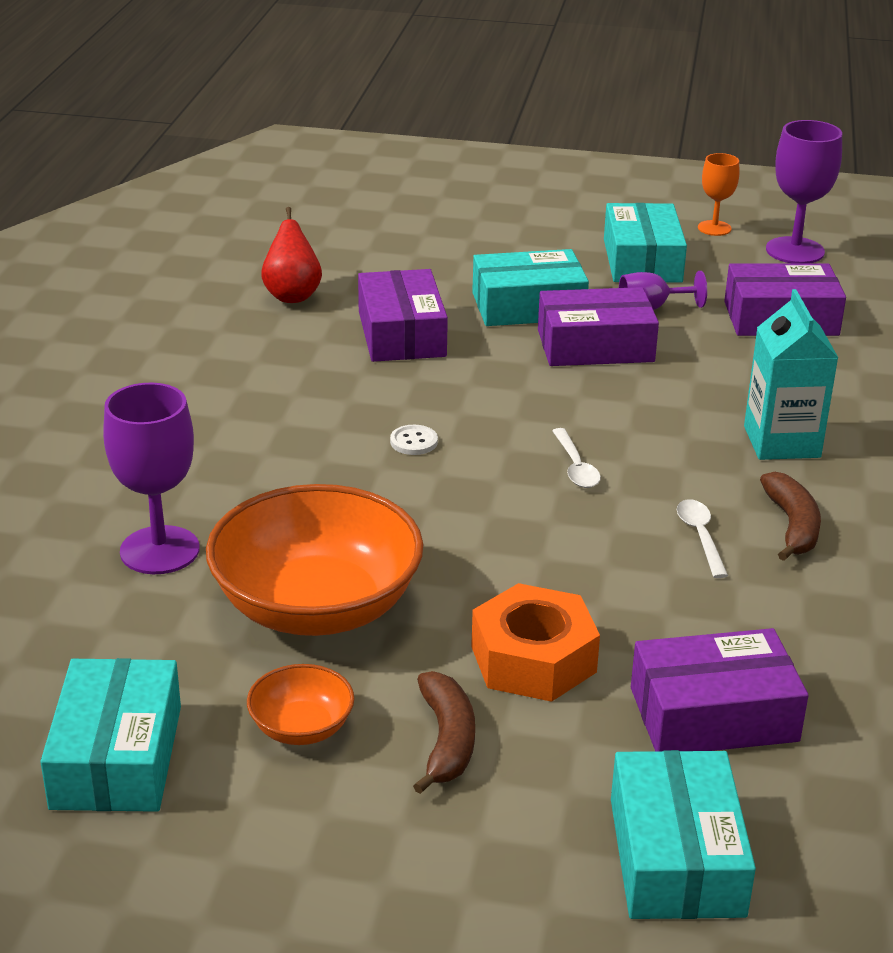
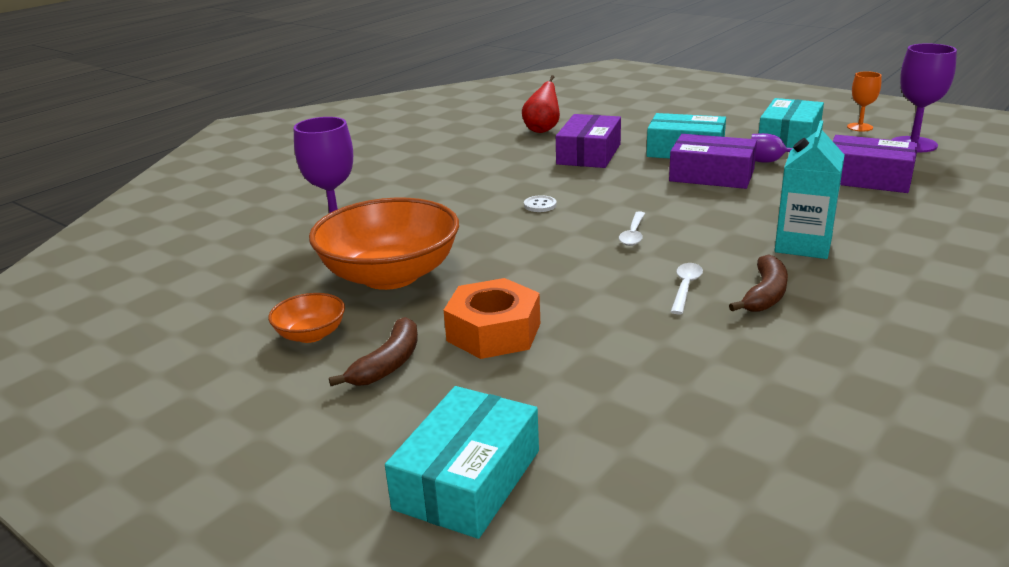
camera: 30 degrees right, 5 degrees down
(117, 757) = (197, 324): turquoise box -> none
(713, 714) = (589, 395): purple box -> none

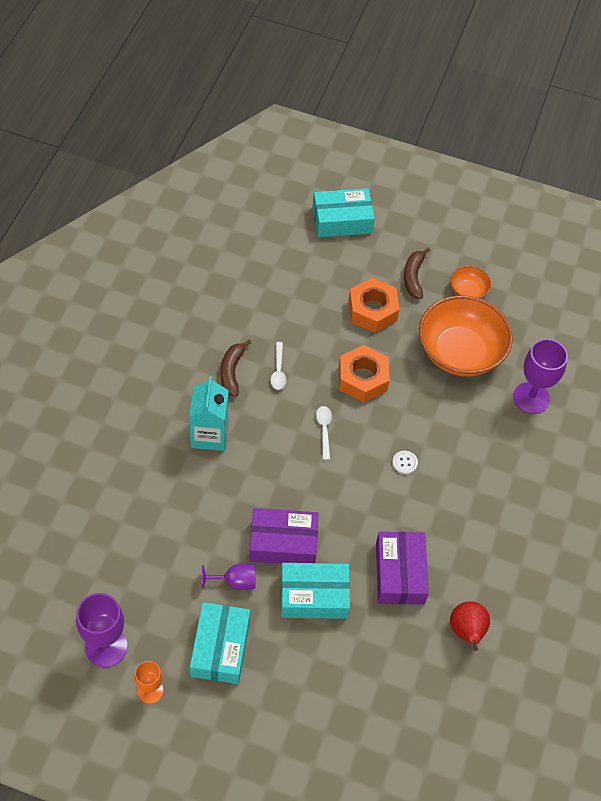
camera: 155 degrees right, 30 degrees up
(468, 479) = (342, 220): turquoise box -> turquoise box turned 75 degrees clockwise
(555, 267) = (362, 379): none -> orange nut
(867, 178) = (156, 557): purple box -> none

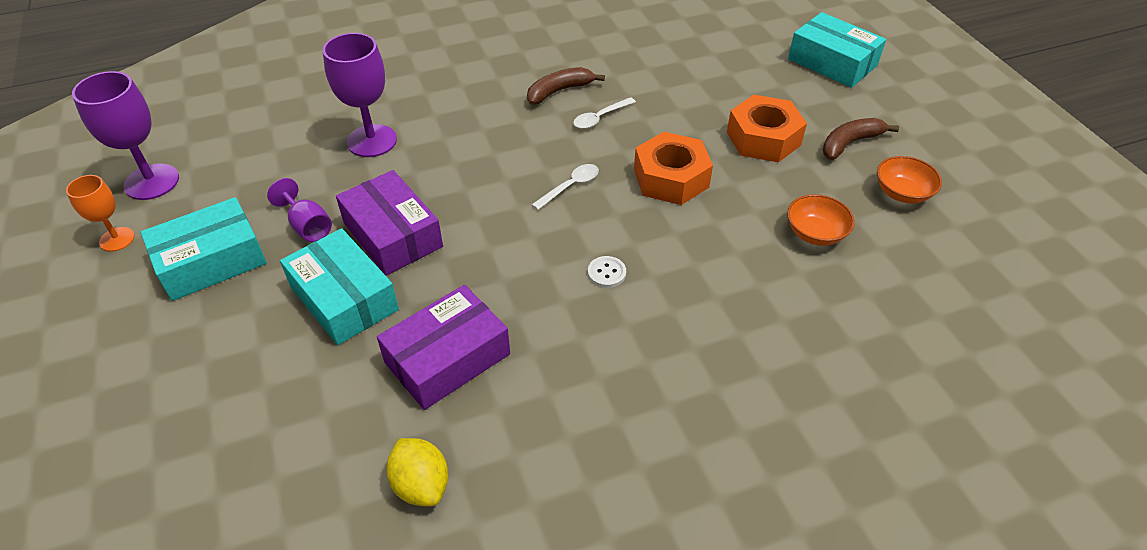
camera: 55 degrees right, 10 degrees down
(209, 435) = (469, 116): turquoise carton -> none
(460, 352) = (815, 233): orange bowl -> orange bowl, size x0.46
(467, 632) = (421, 485): red pear -> yellow lemon
(531, 398) = (849, 337): purple goblet -> purple goblet (372, 141)

